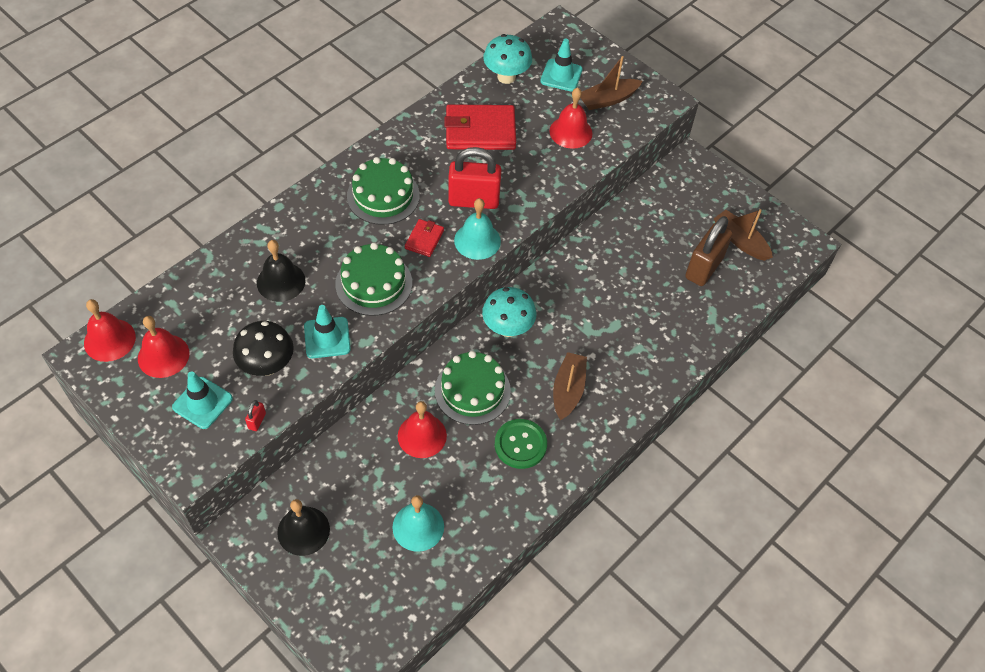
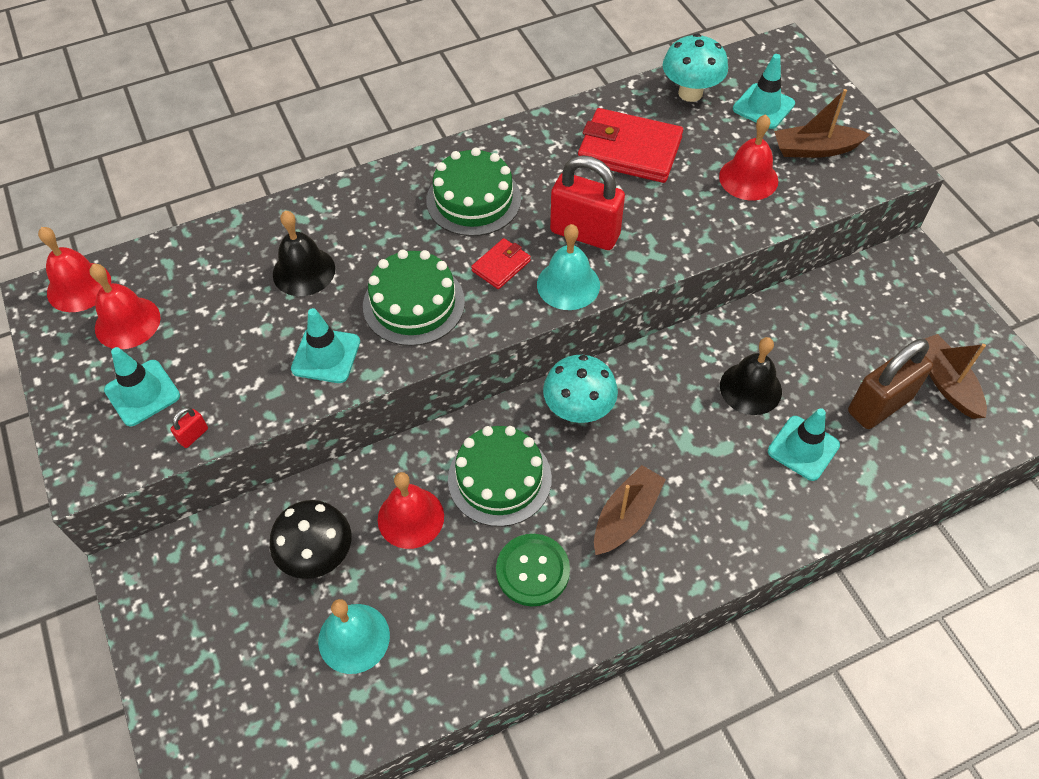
camera: 25 degrees right, 0 degrees up
(267, 365) = (239, 369): black mushroom -> black mushroom (318, 556)
(303, 530) = (212, 593): black bell -> black bell (750, 388)
(665, 310) = (803, 448): none -> turquoise traffic cone

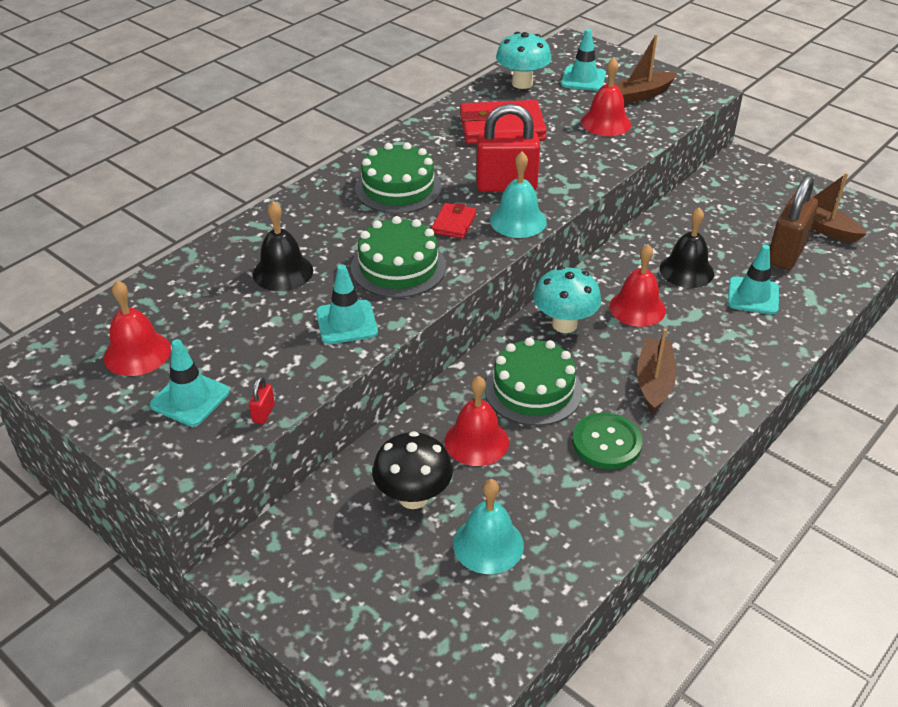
camera: 25 degrees left, 15 degrees down
(79, 287) = (67, 341): red bell -> red bell (637, 308)

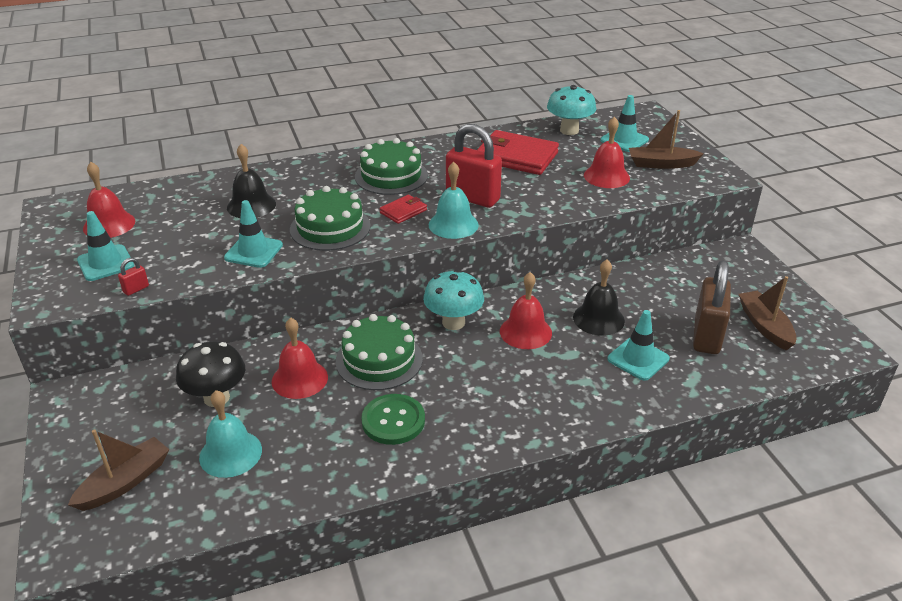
camera: 30 degrees right, 5 degrees down
(654, 381) = (480, 391): brown boat -> brown boat (125, 482)
(786, 253) = (706, 336): brown padlock -> brown padlock turned 45 degrees counterclockwise

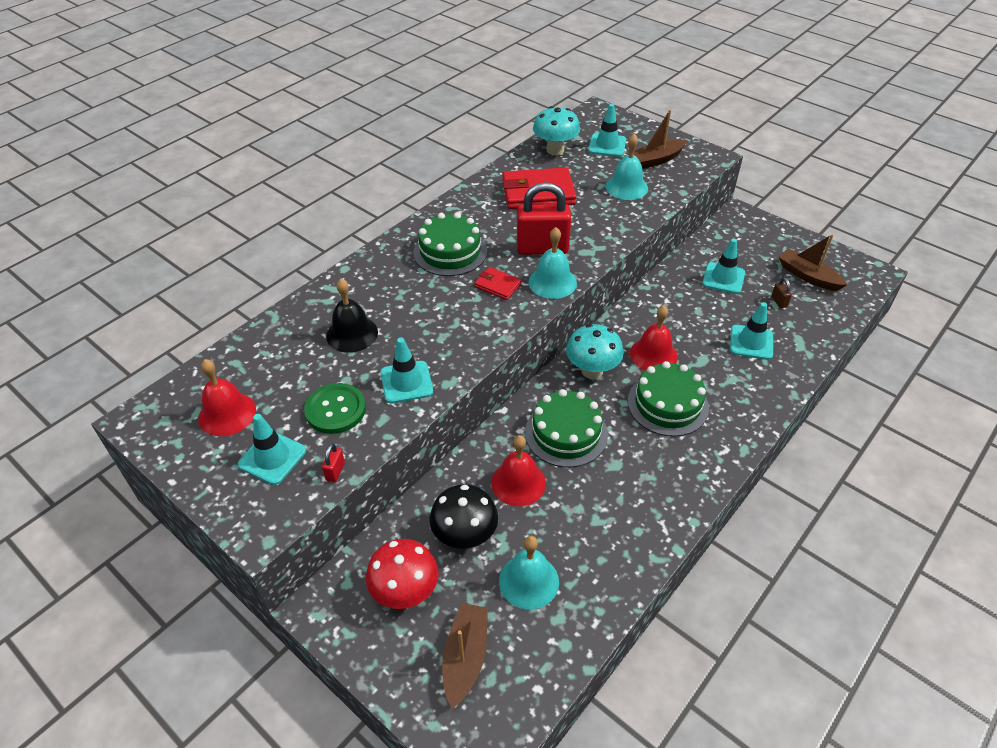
camera: 30 degrees left, 10 degrees up
(132, 415) = (405, 592): none -> red mushroom
(330, 228) = (450, 328): green cake -> green cake (667, 404)
(393, 421) = (628, 483): green button -> green button (335, 410)
(403, 211) = (498, 285): red wallet -> red wallet turned 75 degrees counterclockwise
(598, 319) = (695, 319): black bell -> none
(606, 176) = (626, 187): red bell -> turquoise bell
(665, 296) = (723, 278): none -> turquoise traffic cone
(706, 336) = (779, 302): brown padlock -> brown padlock, size x0.40

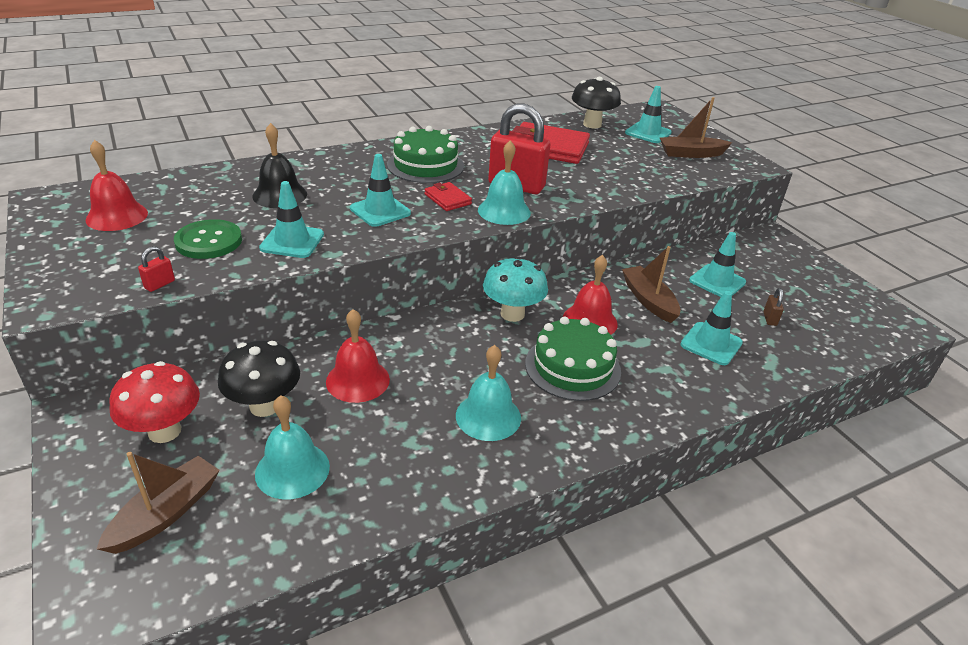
camera: 20 degrees right, 10 degrees down
(272, 458) = (118, 257): turquoise traffic cone -> turquoise traffic cone (380, 211)
(555, 150) = (592, 124): turquoise mushroom -> black mushroom
(566, 433) = (442, 356): green cake -> none
(626, 187) = (643, 165): turquoise bell -> turquoise bell (488, 416)
(808, 276) = (821, 307): brown boat -> brown boat (648, 300)

